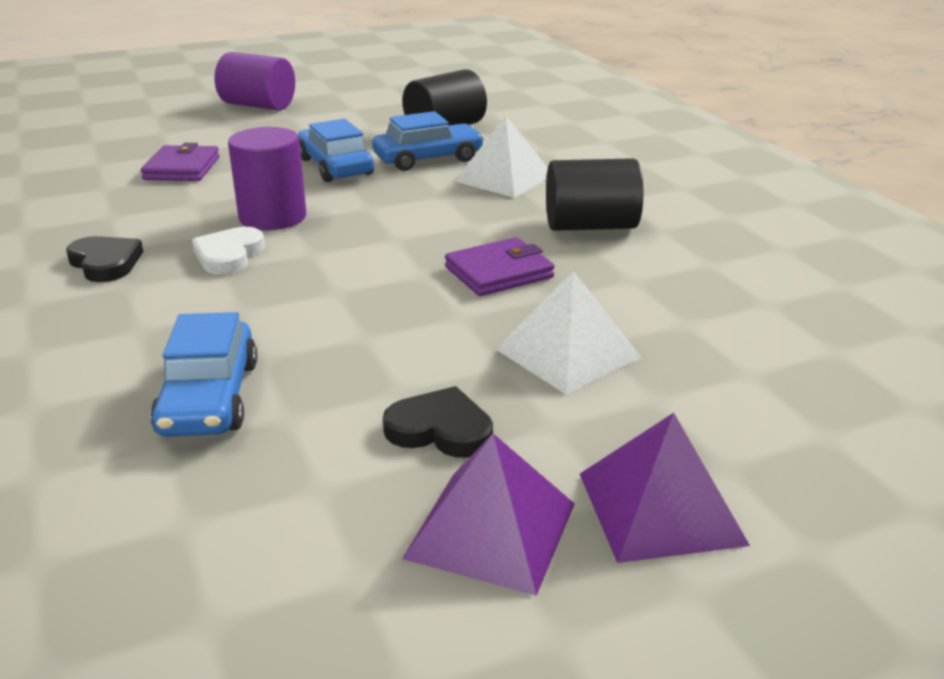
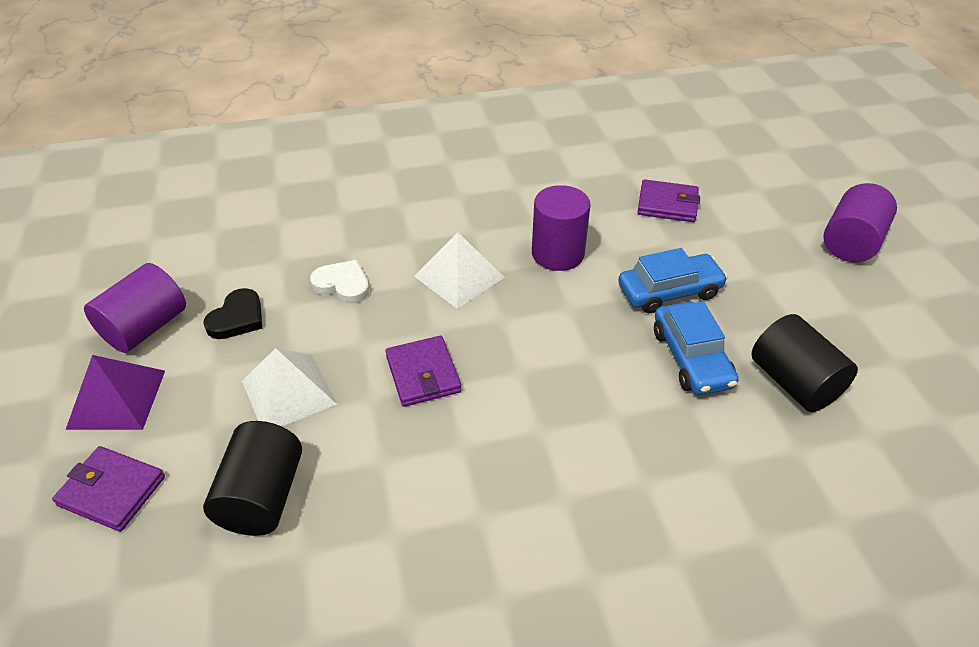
camera: 100 degrees right, 15 degrees up
(105, 263) = (495, 184): black heart -> none
(209, 398) = (314, 232): blue car -> none
(229, 255) = (493, 234): white heart -> white heart (342, 285)
(491, 530) = (145, 327): purple pyramid -> purple cylinder
(504, 178) = (633, 411): white pyramid -> white pyramid (459, 276)
(590, 226) = (499, 458): black cylinder -> black cylinder (262, 497)
(807, 454) = (112, 491): none -> purple wallet

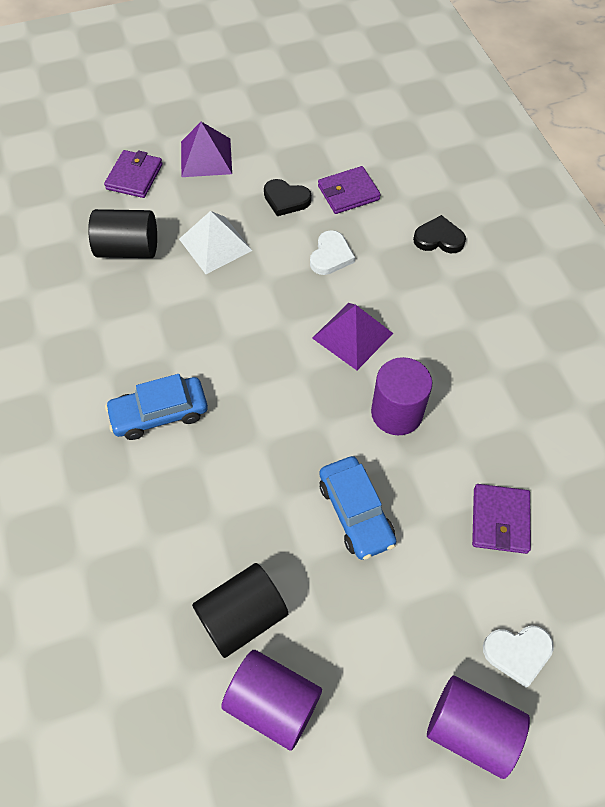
camera: 85 degrees right, 15 degrees up
(145, 327) = (271, 152): purple cylinder -> purple cylinder (273, 703)
(344, 203) = (439, 238): none -> black heart
(423, 374) = (237, 323): purple wallet -> purple wallet (348, 193)
(459, 276) = (352, 335): white pyramid -> purple pyramid
(691, 358) = (267, 525): blue car -> blue car (159, 413)
(782, 210) = (517, 653): none -> white heart

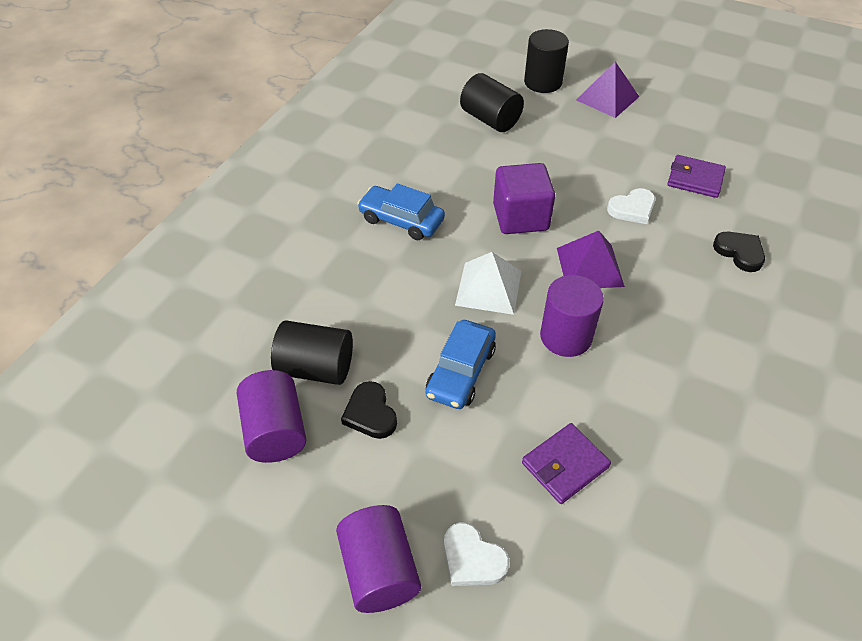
camera: 45 degrees right, 10 degrees down
(134, 177) = (543, 82): purple wallet -> black cylinder
(215, 244) = (552, 151): white pyramid -> white pyramid (488, 288)
(255, 331) = (520, 217): none -> purple cube
(286, 199) = (638, 155): black heart -> black heart (370, 413)

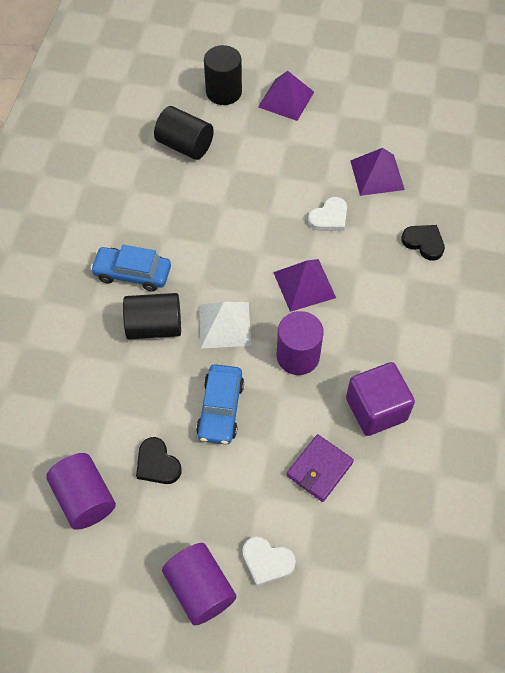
camera: 15 degrees left, 10 degrees up
(316, 368) = (100, 435): black cylinder -> black cylinder (154, 326)
(520, 217) = (236, 247): purple cube -> purple cube (376, 409)
(695, 179) = (377, 175): purple wallet -> purple pyramid

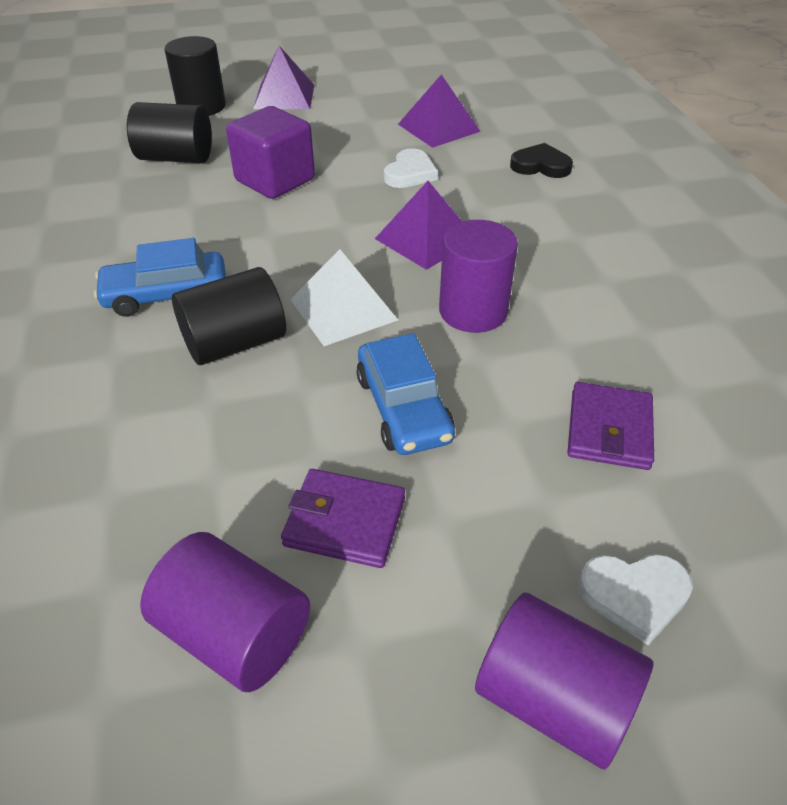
camera: 25 degrees left, 15 degrees down
(157, 464) = (345, 521): black heart -> purple wallet
(376, 409) = (625, 333): purple cube -> purple cube (275, 180)

